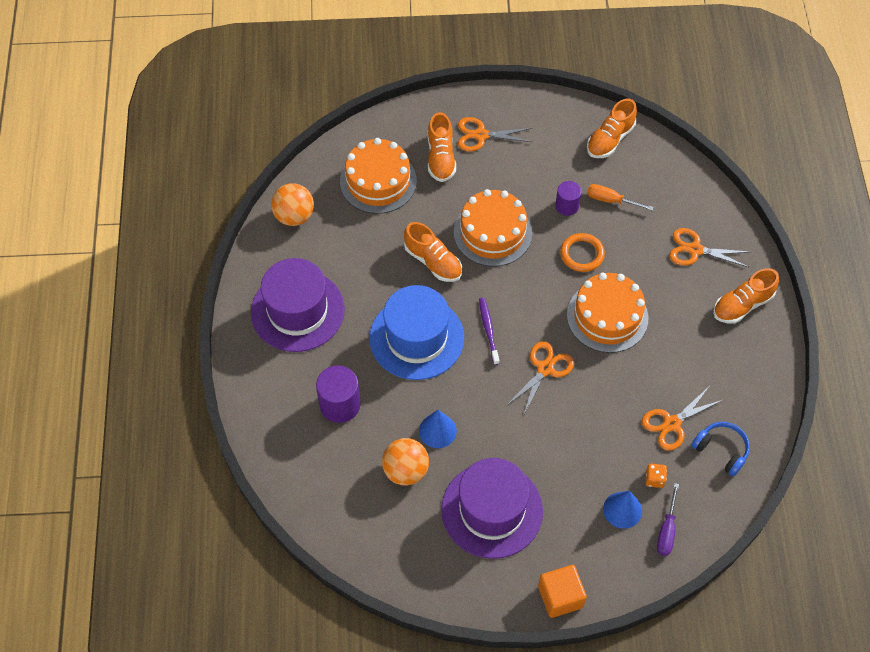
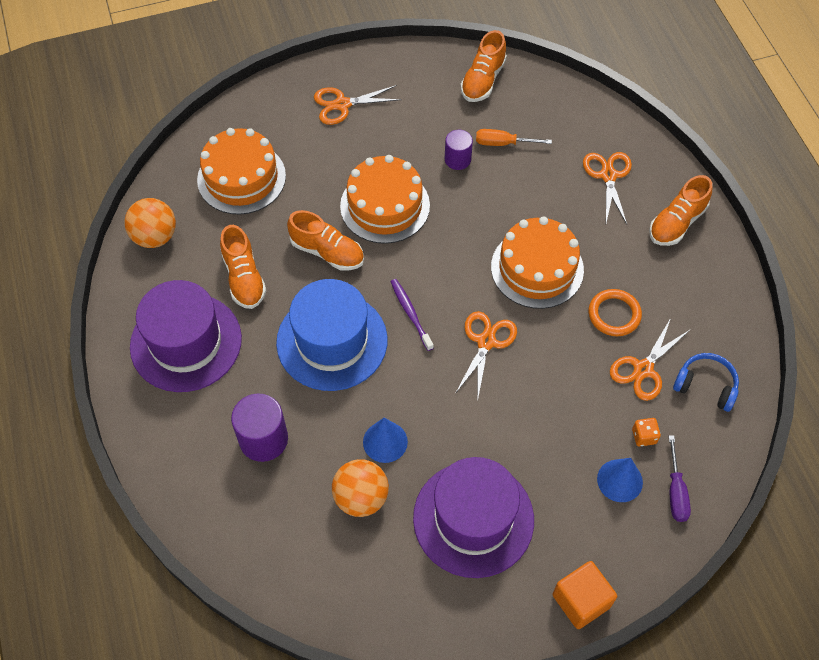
camera: 15 degrees left, 0 degrees up
(441, 158) = (305, 138): orange shoe -> orange shoe (244, 278)
(582, 254) = (489, 207): orange ring -> orange ring (614, 314)
(695, 250) = (608, 176): orange scissors -> orange scissors turned 90 degrees clockwise

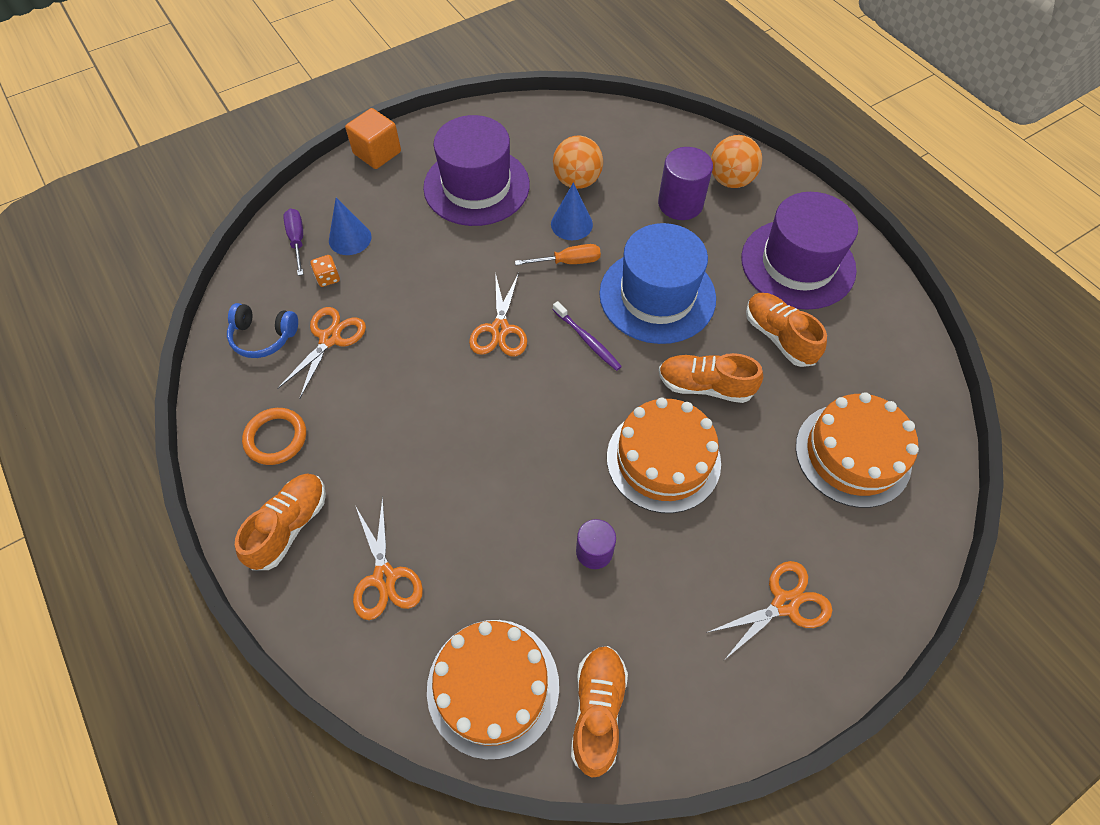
camera: 165 degrees right, 0 degrees up
(155, 237) = (901, 359): orange ball -> orange ball (730, 180)
(503, 143) = (539, 595): orange screwdriver -> orange screwdriver (568, 262)
(537, 268) = (460, 422): orange cake -> orange cake (493, 687)
(614, 314) = (364, 389): orange ring -> orange ring (276, 438)

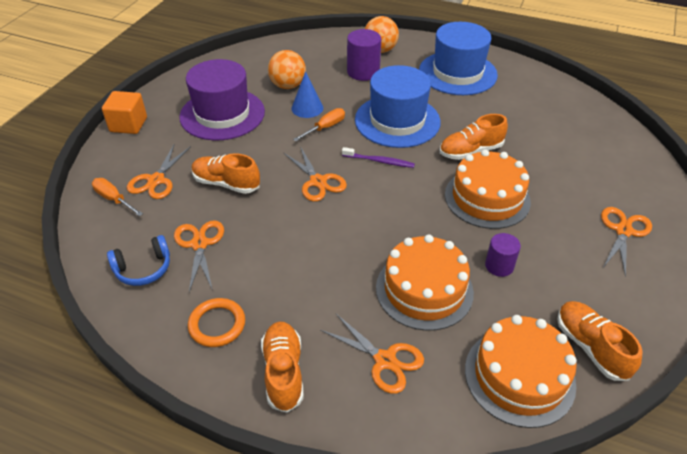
camera: 35 degrees left, 15 degrees down
(297, 240) = (114, 199): purple screwdriver -> orange screwdriver
(328, 278) = (161, 210): orange dice -> none
(350, 238) = (156, 180): blue cone -> orange scissors
(778, 337) = (484, 110): orange shoe -> orange shoe (226, 183)
(798, 264) = (457, 73): purple hat -> blue hat
(852, 454) = (578, 144): orange cake -> orange cake (424, 290)

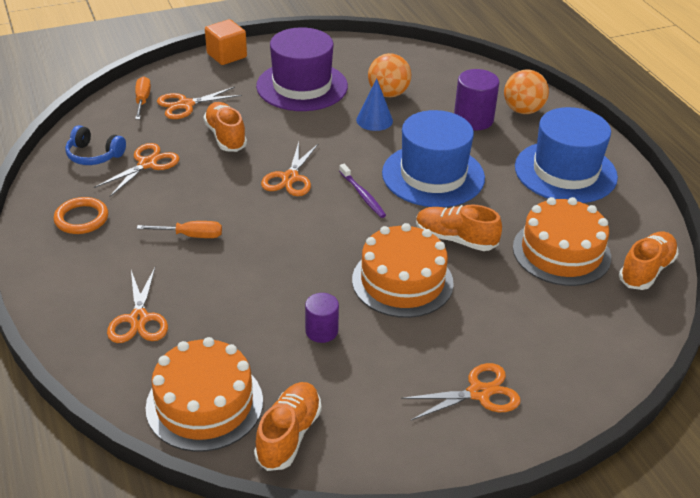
camera: 45 degrees right, 5 degrees down
(283, 372) = (73, 274): orange shoe -> orange shoe (646, 270)
(325, 127) = (363, 143): orange screwdriver -> orange screwdriver (191, 235)
(424, 290) = (238, 301): orange cake -> orange cake (561, 252)

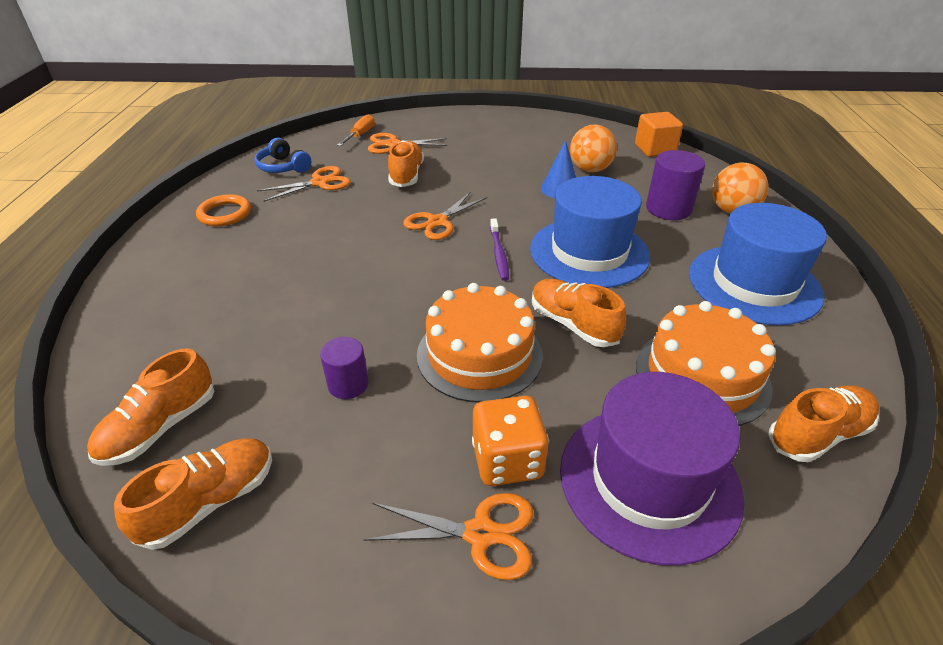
camera: 25 degrees right, 0 degrees up
(138, 319) = (185, 315): orange scissors -> none
(191, 235) = (302, 251): orange screwdriver -> none
(204, 404) = (160, 427): orange cake -> orange shoe
(226, 55) = (459, 115): orange cube -> orange cube (655, 149)
(302, 86) = (509, 149): purple hat -> purple hat (649, 480)
(468, 346) = (507, 460): none -> orange dice

